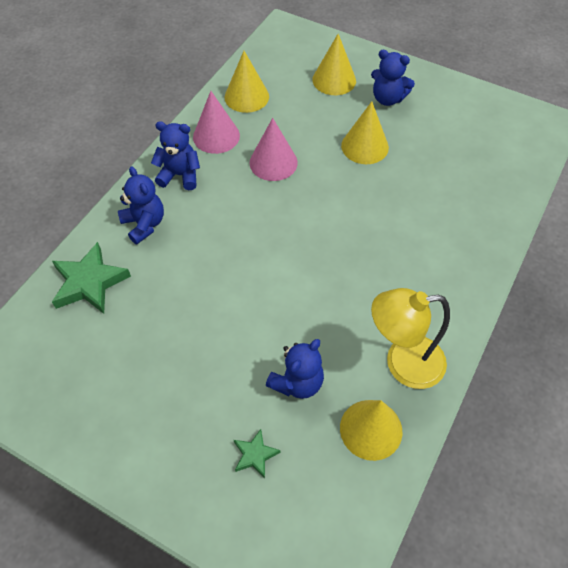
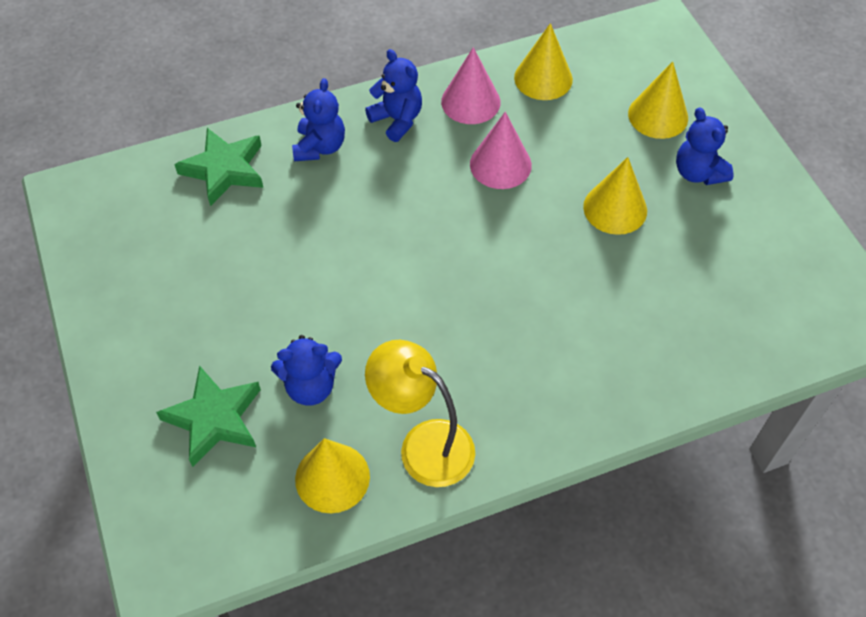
camera: 40 degrees right, 0 degrees up
(255, 455) = (214, 419): green star -> green star, size x1.89

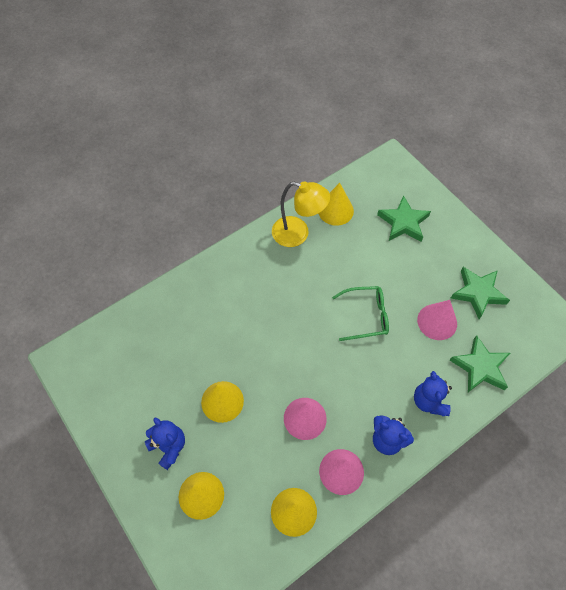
camera: 165 degrees right, 5 degrees up
(161, 266) = (478, 293): none -> green star
(251, 240) = (437, 321): none -> pink cone
(310, 386) = (364, 248): blue teddy bear -> none
(359, 273) = (365, 316): none -> green glasses

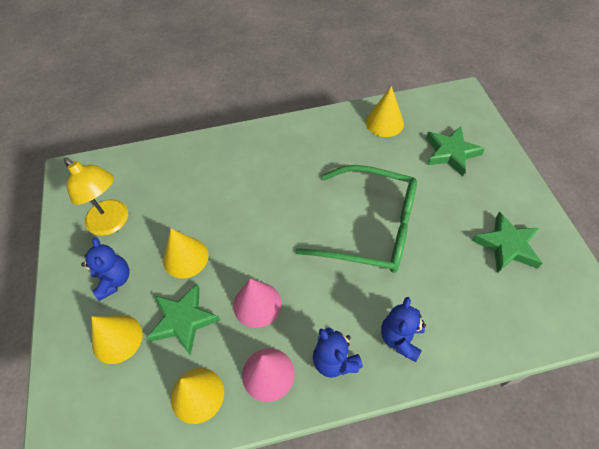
camera: 25 degrees right, 5 degrees down
(298, 234) = (336, 133): yellow lamp -> yellow lamp (113, 223)
(365, 316) = (369, 228): green glasses -> green glasses, size x1.82
(437, 321) = (446, 259): pink cone -> none
(480, 367) = (477, 324): green star -> green star (183, 320)

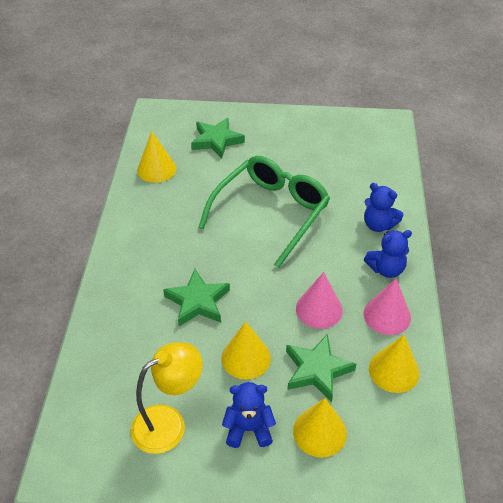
camera: 75 degrees left, 10 degrees down
(507, 246) = (320, 143): green star -> green star (197, 301)

